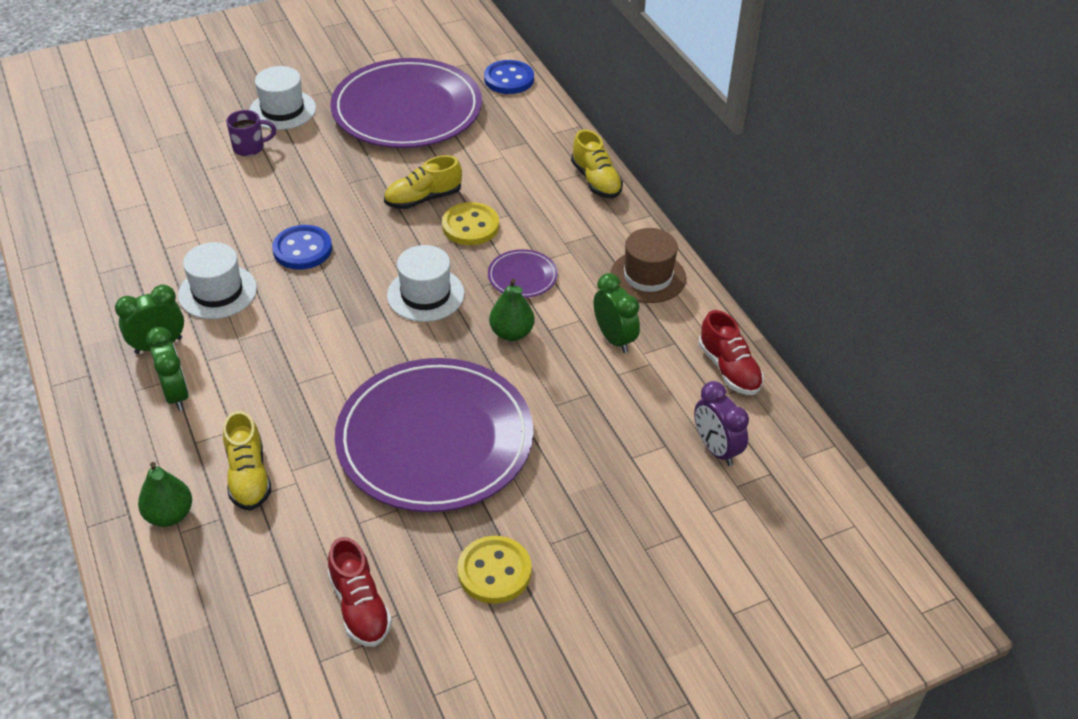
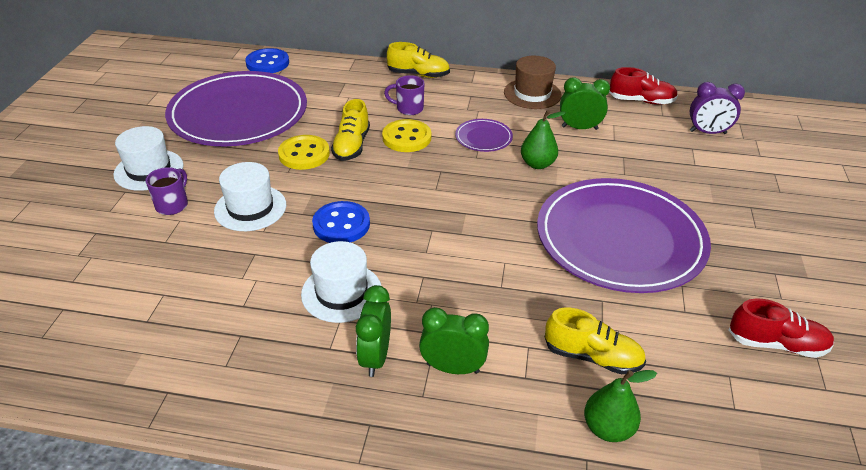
camera: 55 degrees left, 5 degrees down
(425, 294) = (460, 185): white hat -> white hat (250, 208)
(494, 571) = (770, 262): yellow button -> yellow button (304, 154)
(523, 204) = (408, 109): none -> purple mug

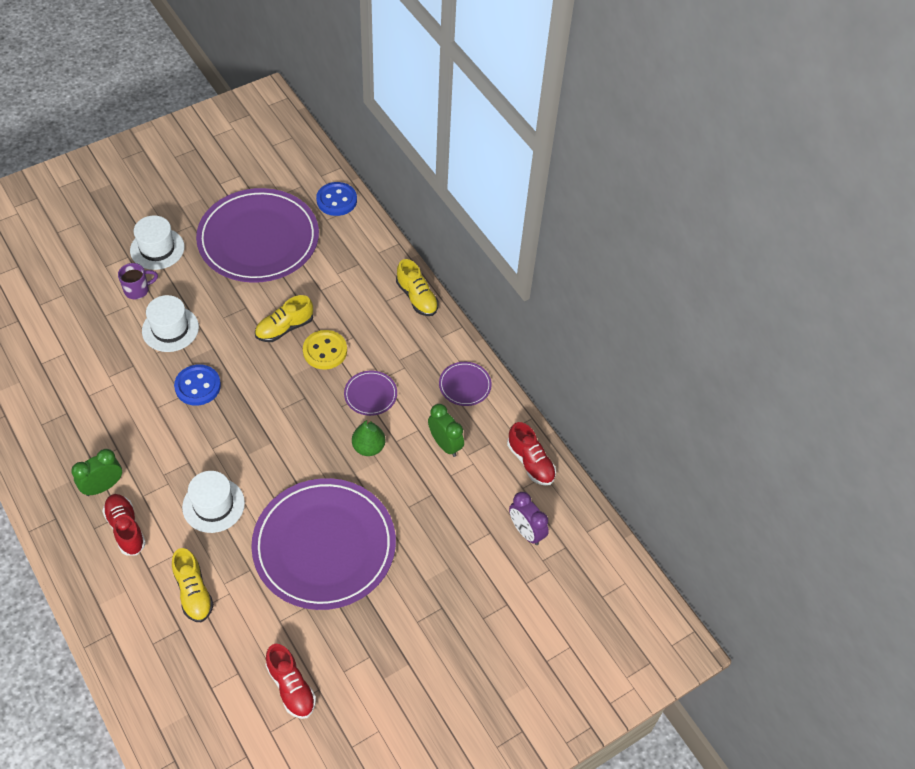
camera: 45 degrees right, 15 degrees up
(304, 154) = (249, 311): yellow button -> none
(341, 292) = (139, 432): white hat -> white hat (213, 505)
(408, 109) = (363, 325): purple mug -> none
(453, 368) = (126, 528): green clock -> red shoe
(532, 94) = (465, 385): brown hat -> purple plate
(608, 428) = (142, 630): green pear -> none

